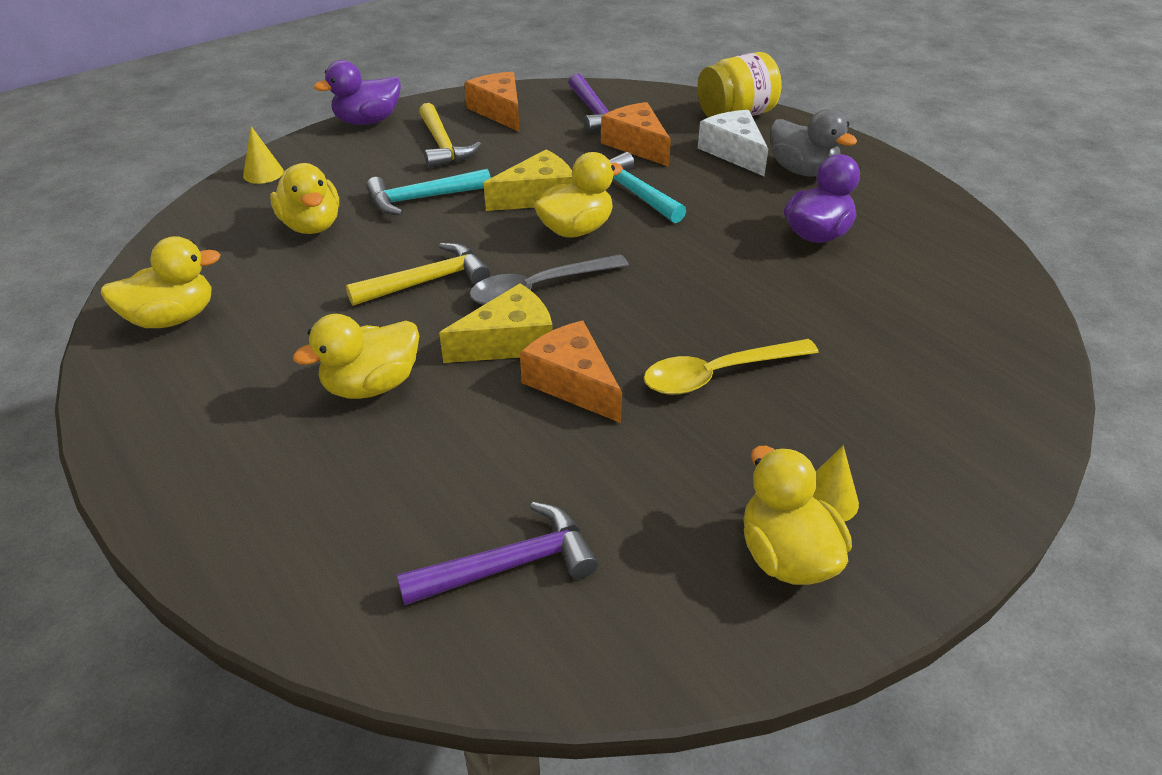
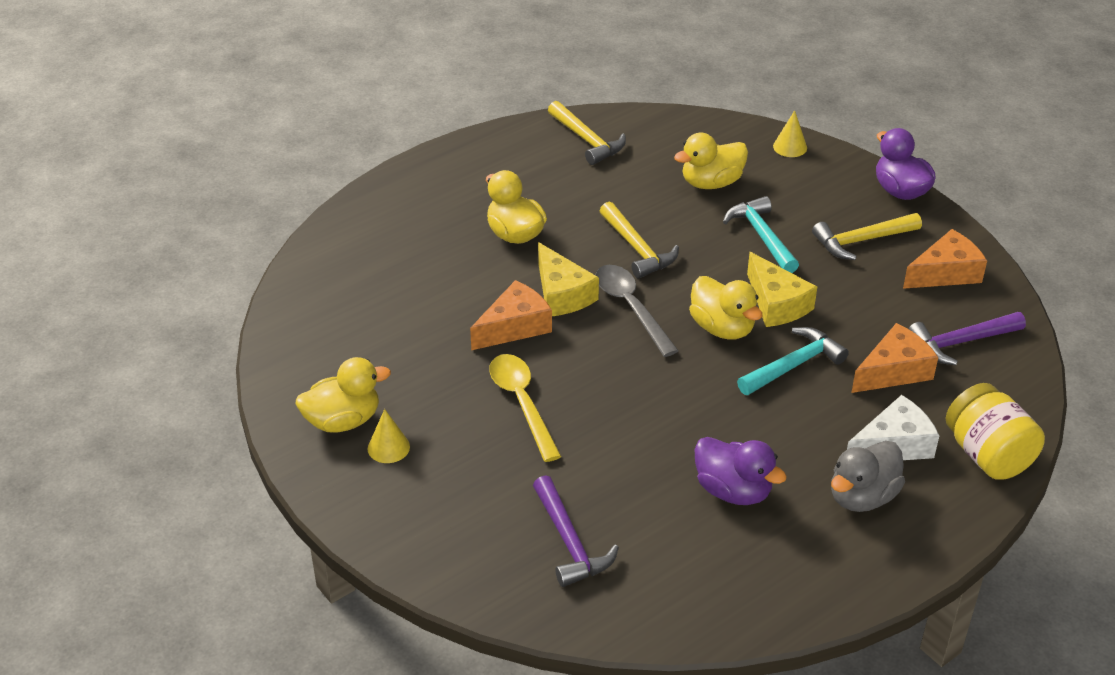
camera: 90 degrees right, 0 degrees up
(172, 318) = (587, 140): yellow duck -> yellow hammer
(509, 565) = (353, 302): purple hammer -> purple hammer (570, 542)

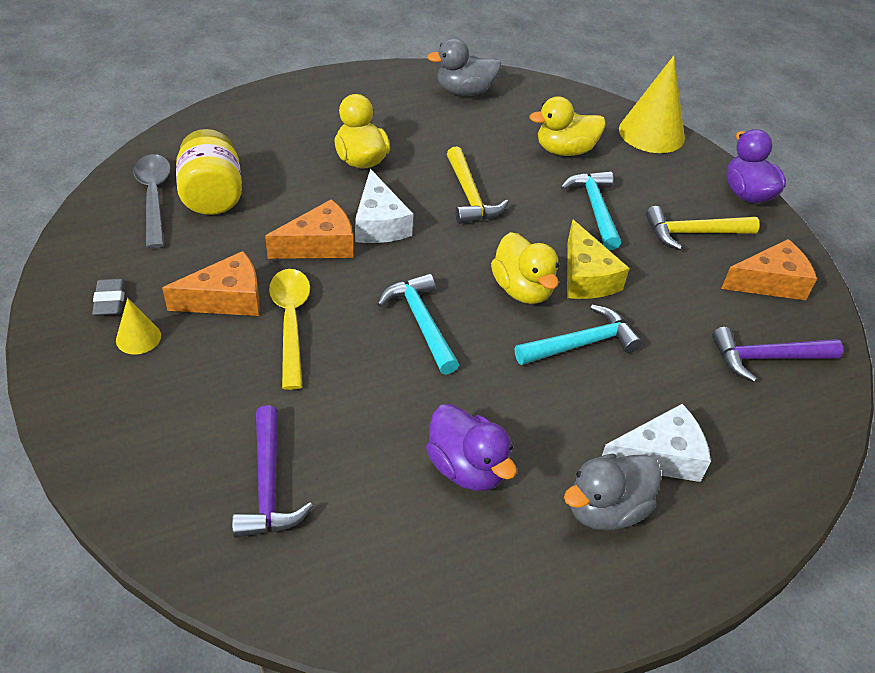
camera: 10 degrees right, 5 degrees up
(343, 421) = (110, 301): yellow duck -> grey eraser
(562, 294) = (379, 223): yellow cheese -> white cheese
(587, 140) = (464, 91): yellow hammer -> grey duck
(631, 308) = (440, 250): grey spoon -> grey spoon (154, 197)
(641, 378) = (421, 322): none -> turquoise hammer
(790, 147) = (651, 133): yellow cone -> yellow cone, size x2.02
(894, 371) = (685, 373): orange cheese -> orange cheese (226, 299)
(987, 455) = (762, 492): yellow jar -> yellow jar (212, 196)

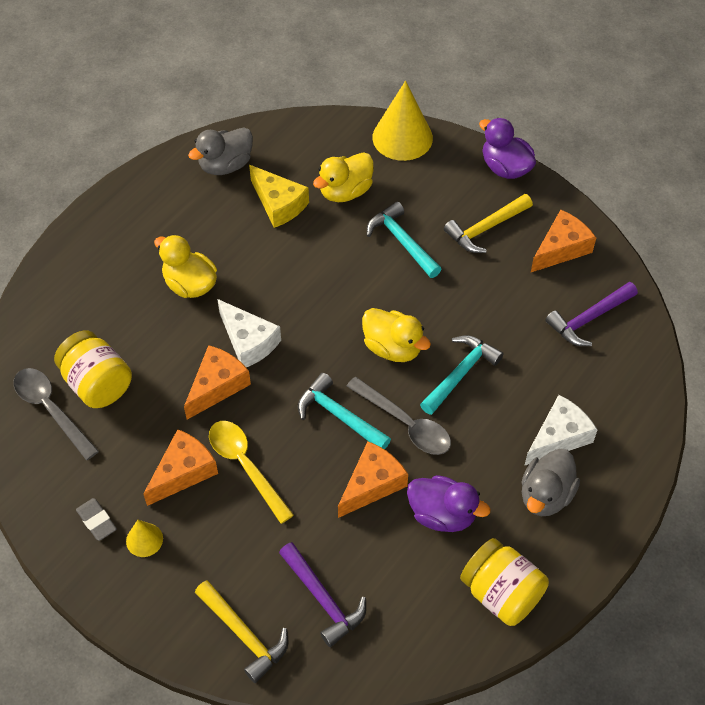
camera: 25 degrees left, 10 degrees up
(409, 400) = (372, 484): none -> orange cheese
(470, 196) = (300, 278): yellow hammer -> yellow hammer (244, 635)
(479, 589) = (501, 593): none -> yellow jar
(487, 361) = (405, 423): none -> grey spoon
(586, 277) = (431, 312): yellow cheese -> yellow cheese (278, 204)

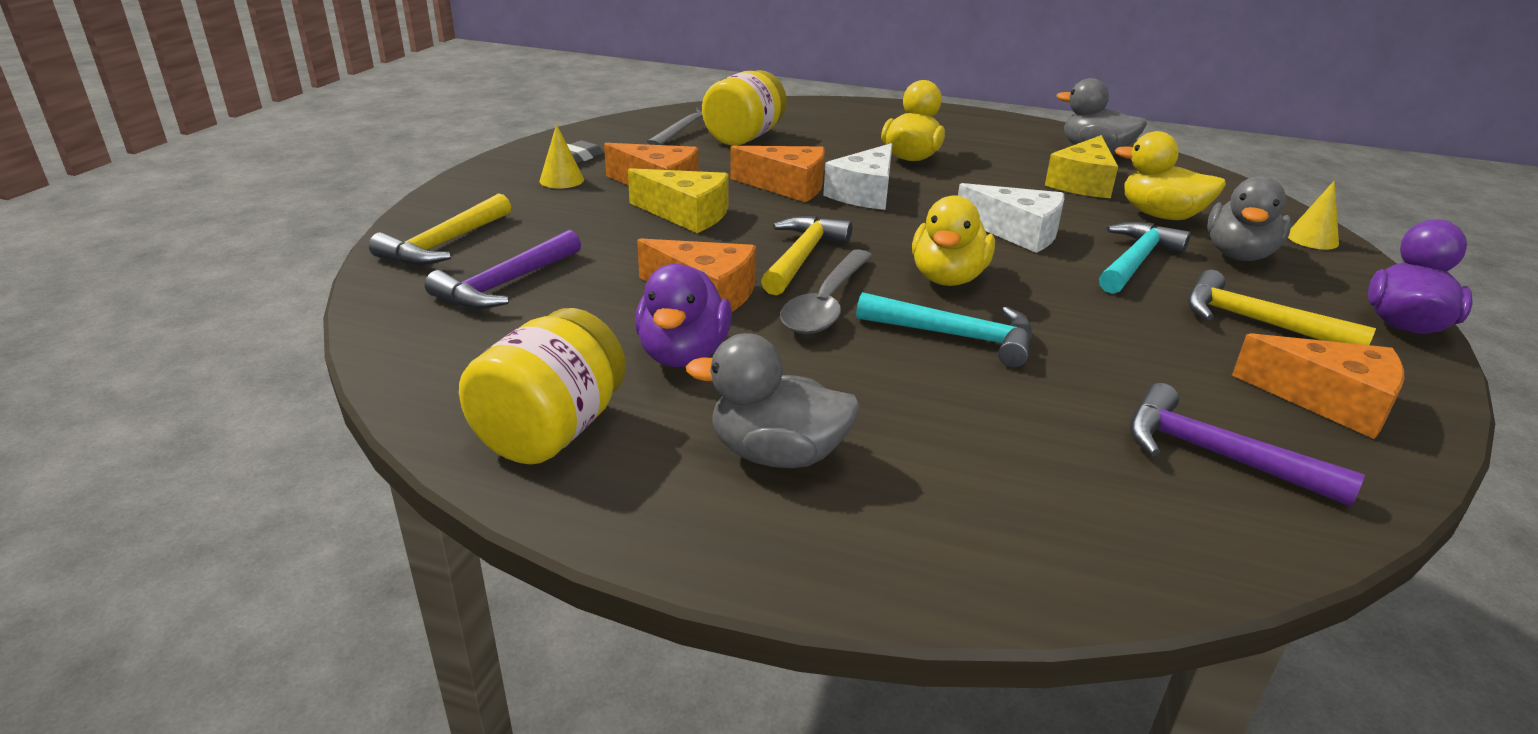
camera: 70 degrees right, 25 degrees down
(246, 466) = (686, 214): yellow spoon -> yellow cheese
(339, 416) = (802, 257): turquoise hammer -> yellow hammer
(402, 137) = (1312, 239): yellow cone -> yellow cone, size x0.49
(410, 186) = (1238, 255): none -> grey duck
(559, 437) = (914, 453): white cheese -> white cheese (1017, 232)

